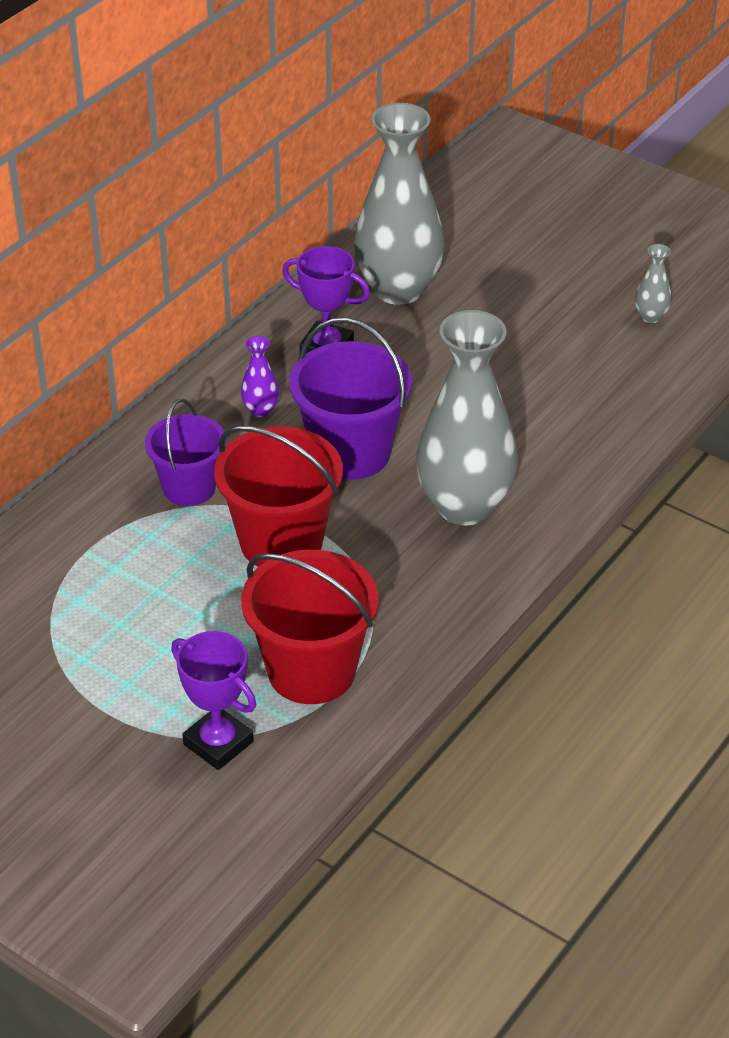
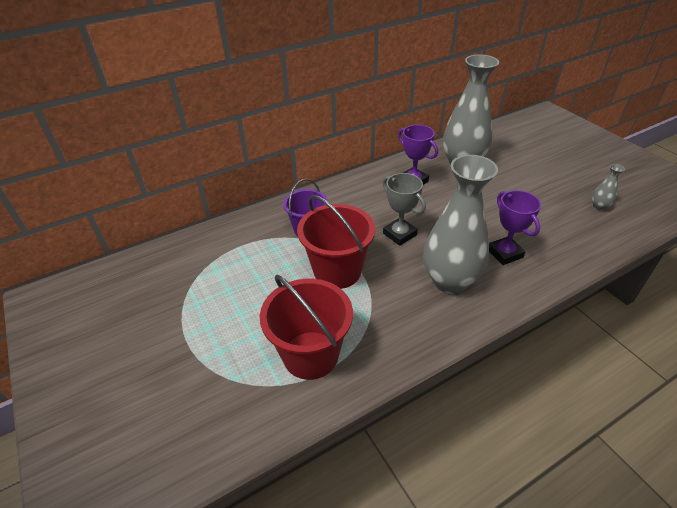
camera: 25 degrees right, 0 degrees up
(218, 743) = (230, 384): purple trophy -> purple trophy (504, 253)
(260, 410) = (365, 201): purple vase -> none
(351, 453) = (399, 234): purple bucket -> grey trophy

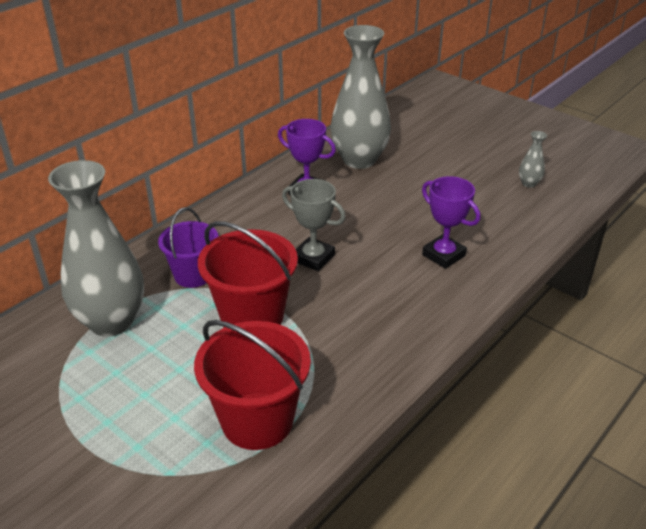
camera: 20 degrees left, 5 degrees down
(450, 281) = (392, 299): grey vase -> grey vase (111, 321)

